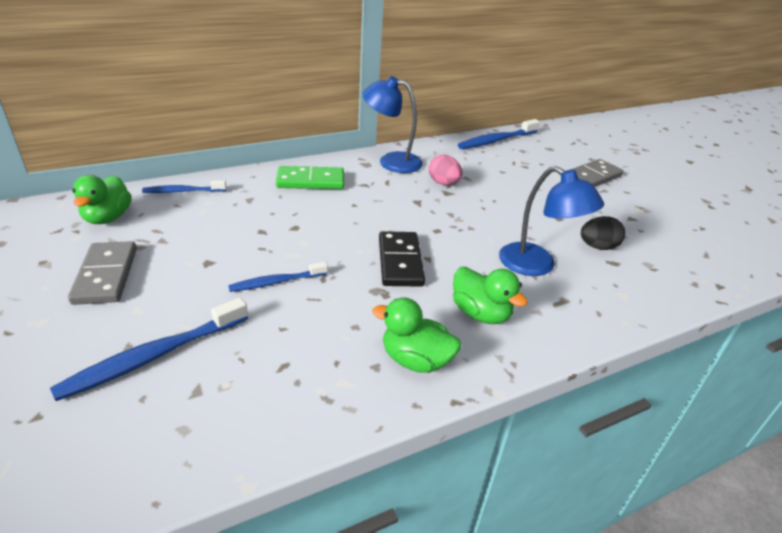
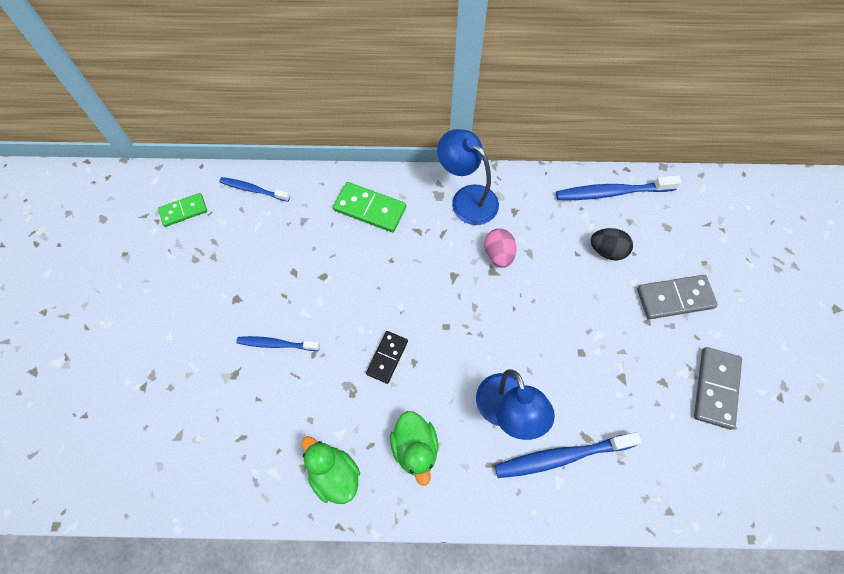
camera: 30 degrees right, 30 degrees up
(106, 275) = (161, 287): grey domino -> grey domino (715, 388)
(108, 218) = (183, 211): green duck -> green domino
(154, 356) = (164, 391): blue toothbrush -> blue toothbrush (561, 457)
(400, 261) = (387, 357): black domino -> black domino, size x0.66
(597, 247) = (587, 410): black egg -> black egg (607, 250)

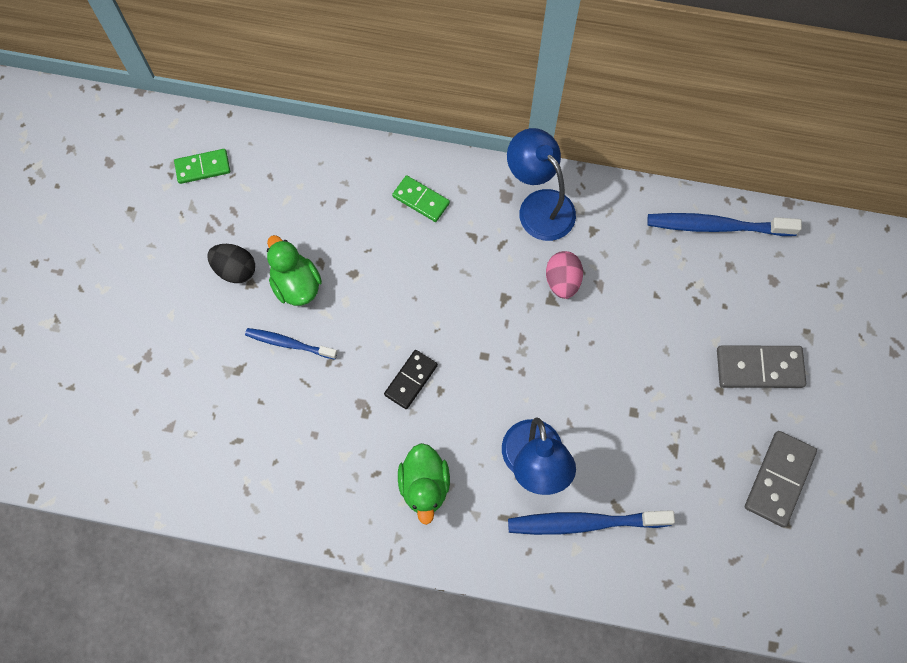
camera: 10 degrees right, 5 degrees up
(253, 190) = (287, 154): blue toothbrush -> none
(334, 474) = (332, 497): green duck -> green duck (296, 284)
(370, 209) = (421, 200): green domino -> green domino, size x0.66
(607, 250) = (693, 297): black egg -> black egg (235, 269)

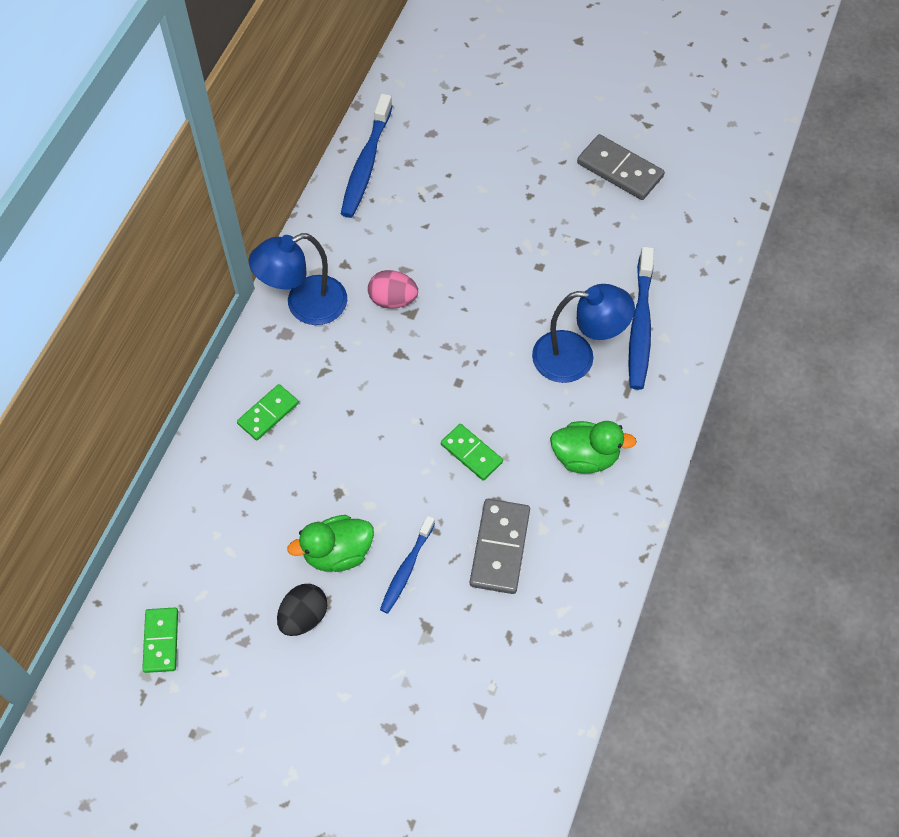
camera: 80 degrees left, 10 degrees down
(411, 380) = (471, 453): black domino -> green domino
(759, 368) = (514, 162): grey domino -> grey domino (500, 548)

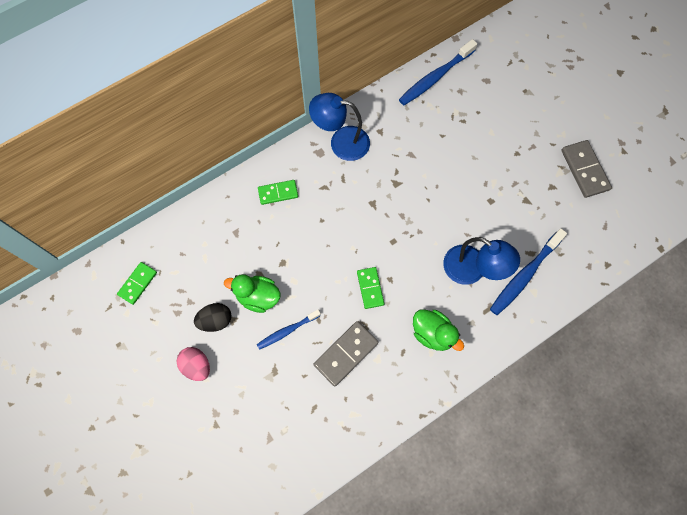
camera: 35 degrees right, 10 degrees up
(393, 300) = (391, 169): pink egg -> pink egg (197, 366)

